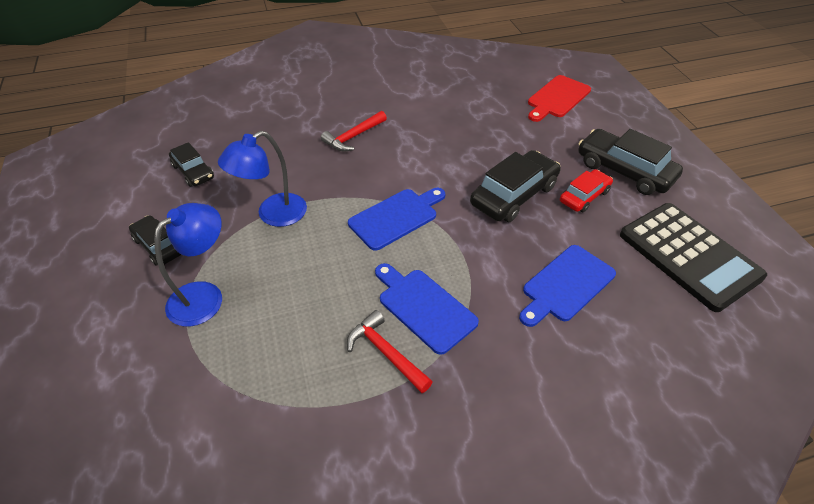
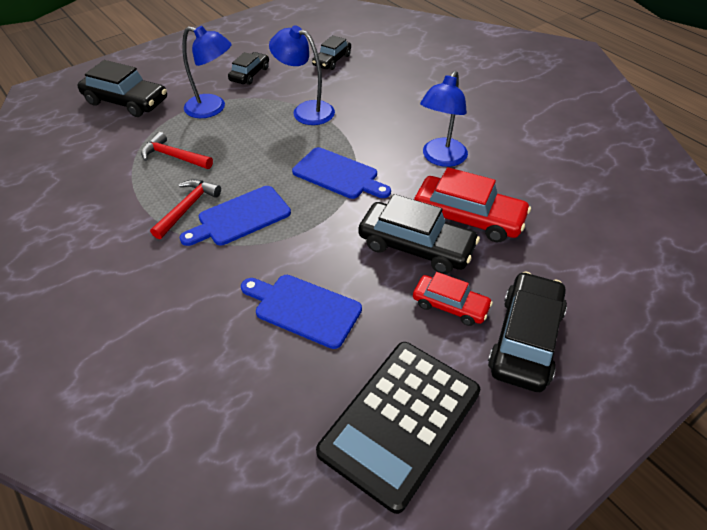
camera: 70 degrees right, 0 degrees up
(108, 394) = (126, 101): none -> black car
(353, 137) = (431, 121): red hammer -> red hammer (174, 156)
(410, 148) = (441, 158): none -> blue lamp
(424, 307) = (240, 217): blue cutting board -> blue cutting board turned 150 degrees counterclockwise
(492, 156) = (468, 217): none -> red car
(557, 98) = (629, 252): red cutting board -> none

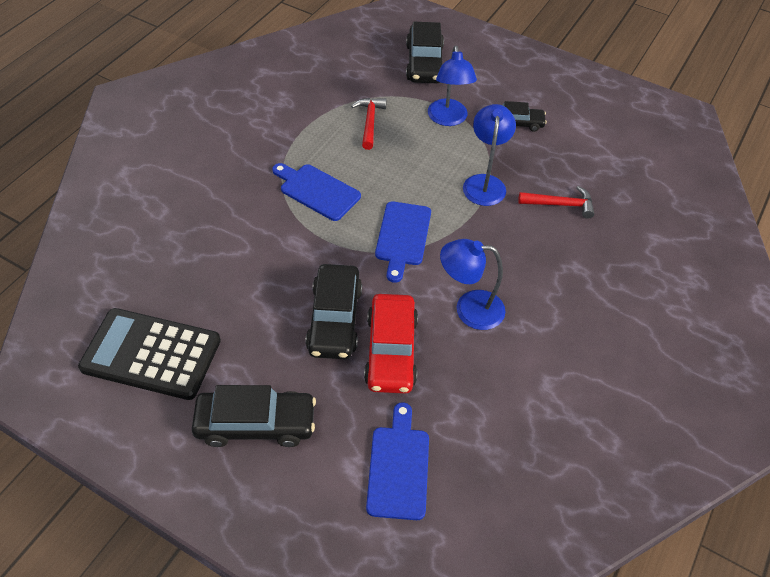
camera: 65 degrees right, 5 degrees up
(187, 208) = (313, 155): red hammer -> red hammer (560, 204)
(303, 309) = (235, 264): blue cutting board -> blue cutting board (398, 467)
(332, 60) = (585, 174): black car -> none
(450, 305) = (274, 360): red car -> none

